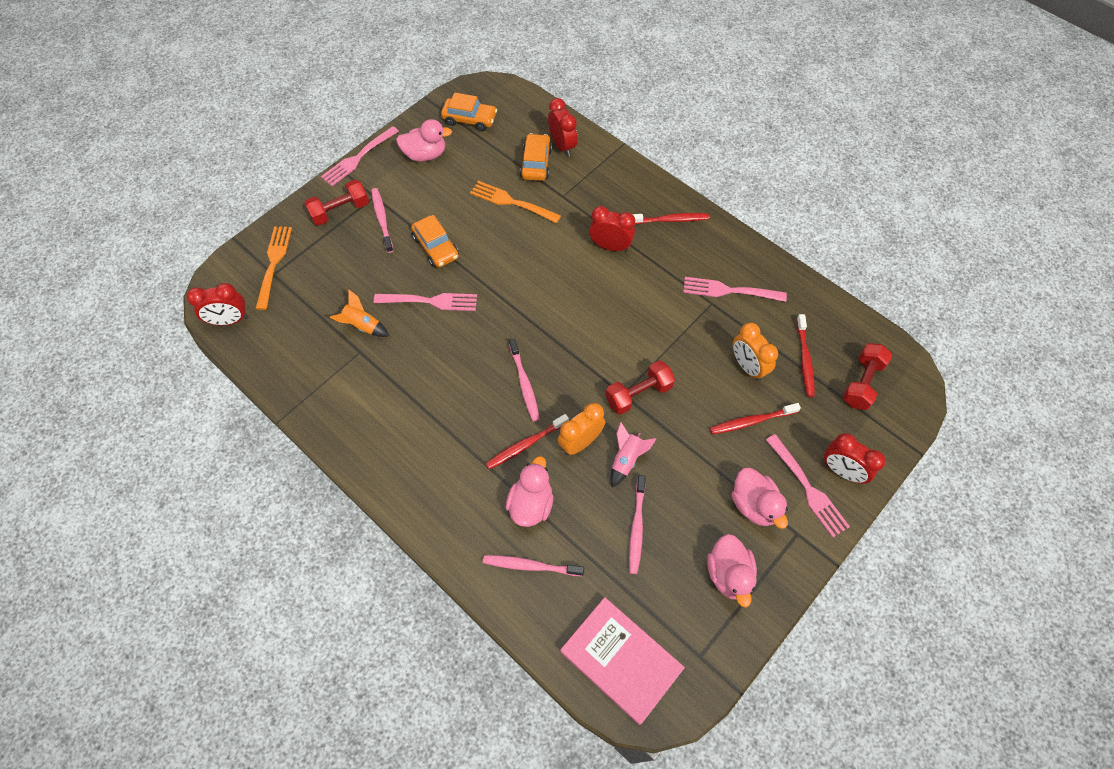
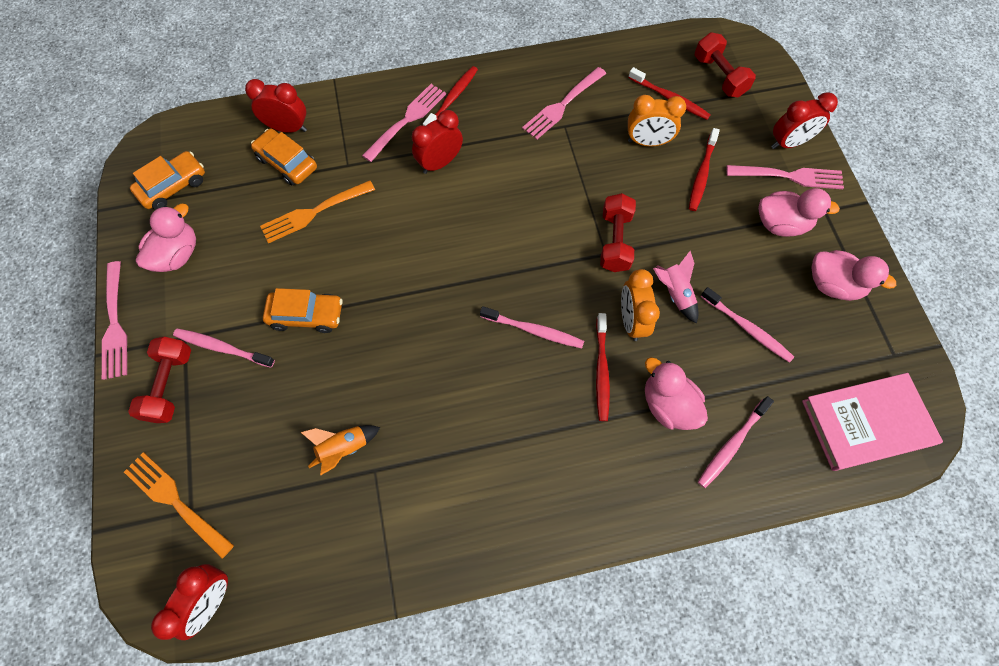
camera: 55 degrees left, 5 degrees up
(429, 301) = (369, 361): pink fork -> pink fork (407, 121)

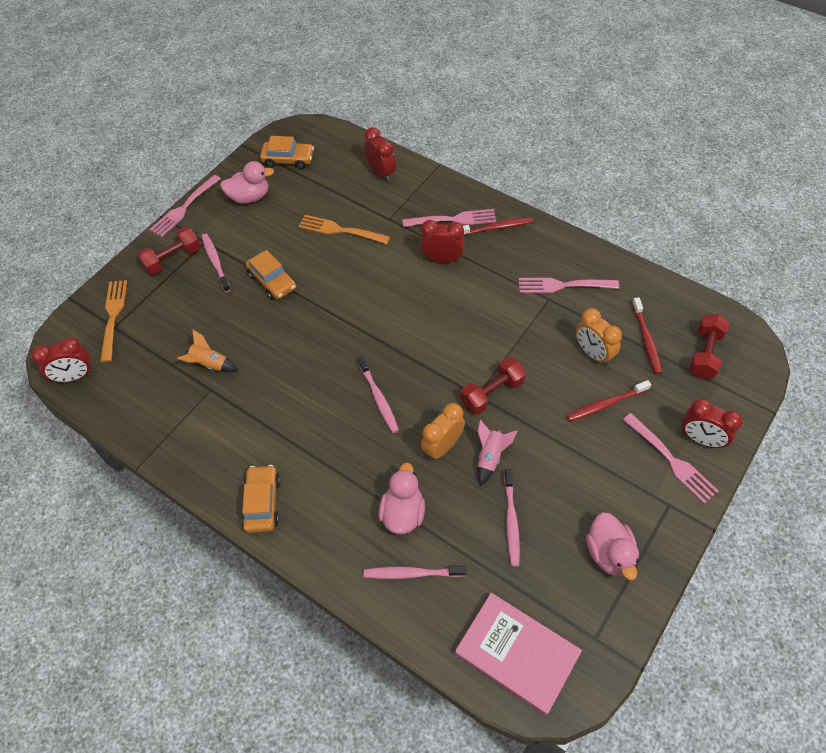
camera: 50 degrees right, 10 degrees down
(287, 163) = (358, 192): orange car -> orange car (262, 503)
(601, 370) = (388, 456): red toothbrush -> none
(780, 224) = (622, 483): pink duck -> none

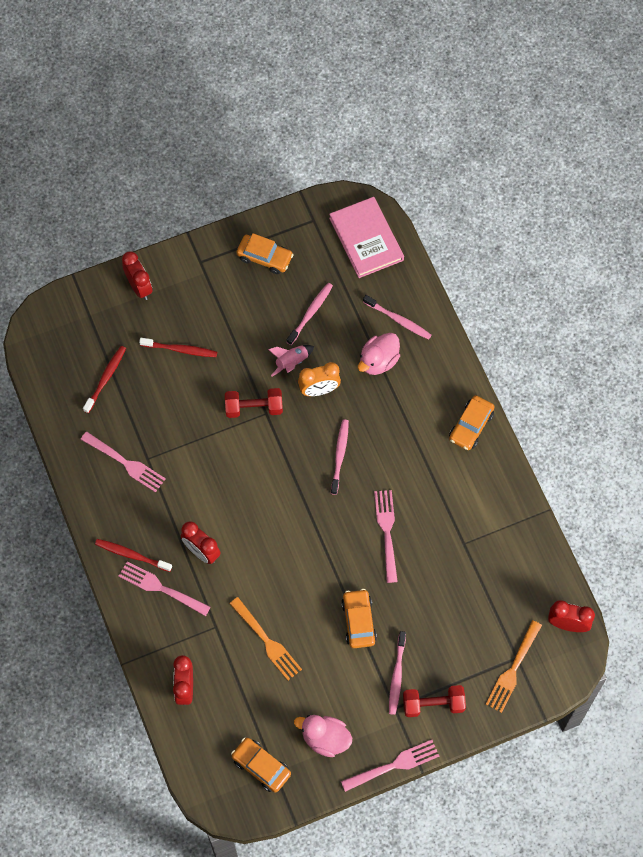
camera: 150 degrees left, 10 degrees up
(210, 364) = (453, 567): orange rocket -> none
(593, 353) = (154, 392): orange clock -> none
(609, 553) = (265, 257): pink duck -> orange car
(670, 460) = (172, 287): pink fork -> pink fork (387, 532)
(705, 354) = (75, 341): red dumbbell -> none

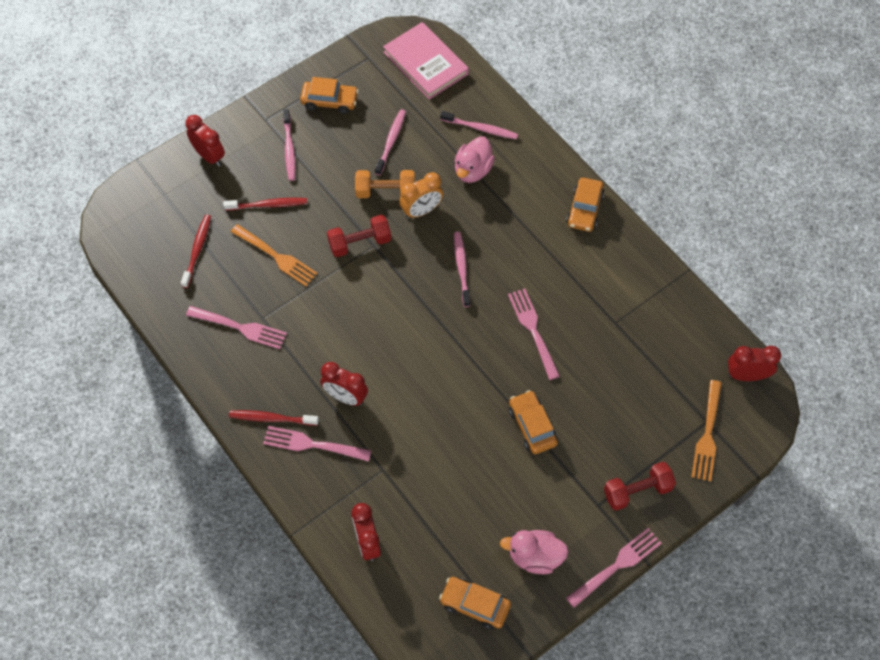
camera: 15 degrees left, 5 degrees down
(266, 641) = (441, 470): orange fork -> orange fork (275, 256)
(291, 362) = (385, 191): pink rocket -> orange dumbbell
(397, 676) = (589, 471): pink toothbrush -> pink toothbrush (289, 149)

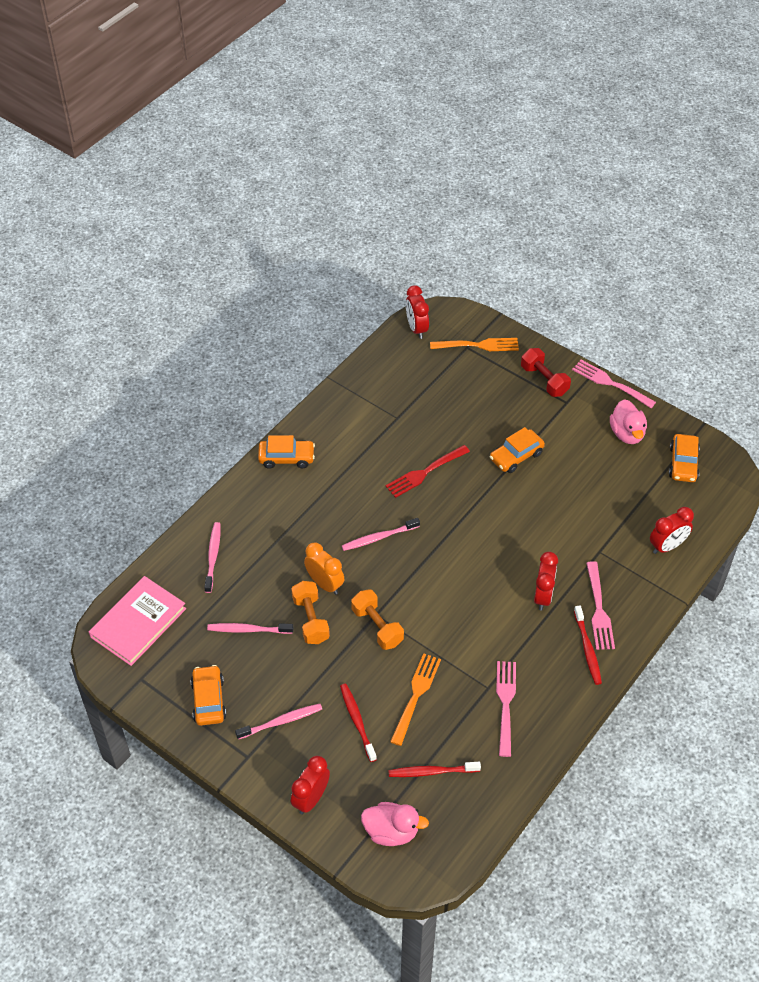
camera: 105 degrees left, 10 degrees down
(360, 243) = (377, 626): red dumbbell -> orange dumbbell
(473, 170) = (265, 552): pink duck -> pink duck (391, 831)
(533, 330) = (425, 472): pink fork -> red fork

